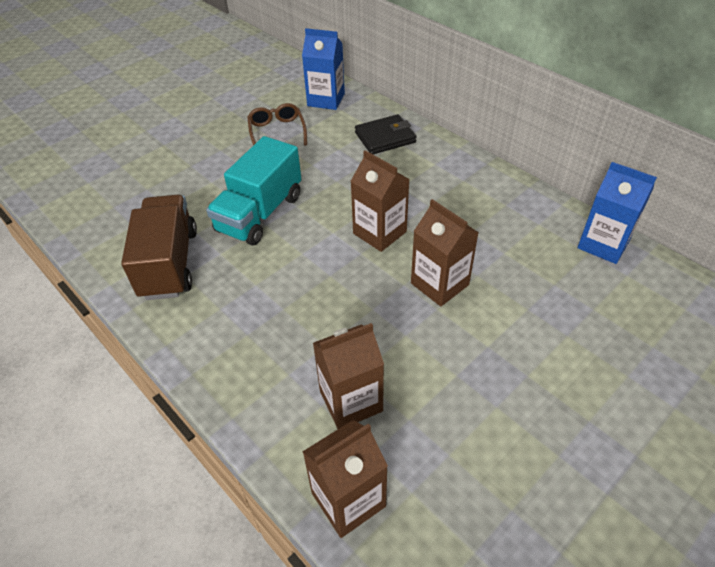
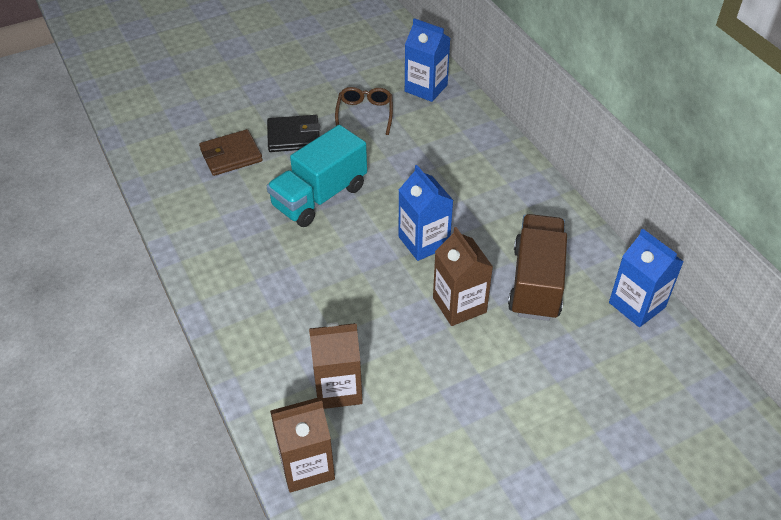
camera: 15 degrees right, 0 degrees up
(155, 194) = (231, 155): none -> brown wallet
(169, 263) = (224, 226): brown truck -> brown truck (536, 282)
(379, 232) = (424, 242): brown carton -> blue carton
(385, 137) = (469, 143): black wallet -> black wallet (294, 136)

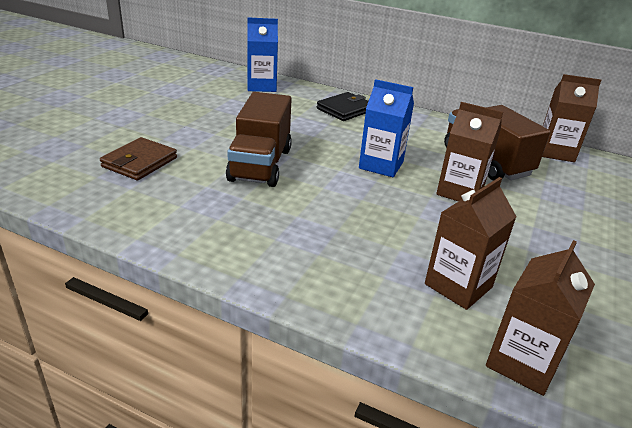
camera: 40 degrees left, 15 degrees down
(294, 136) = (187, 135): black wallet -> black wallet (345, 109)
(319, 196) = (260, 164): turquoise truck -> brown truck
(365, 114) = (232, 109): brown glasses -> none
(637, 305) = (555, 152): blue carton -> brown carton

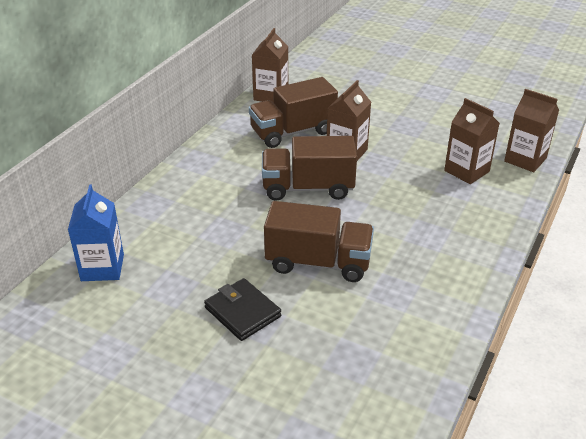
camera: 85 degrees left, 5 degrees up
(139, 162) = (327, 354): brown wallet -> none
(345, 109) = (181, 202): black wallet -> black wallet (242, 312)
(381, 165) = (308, 188): blue carton -> brown truck

